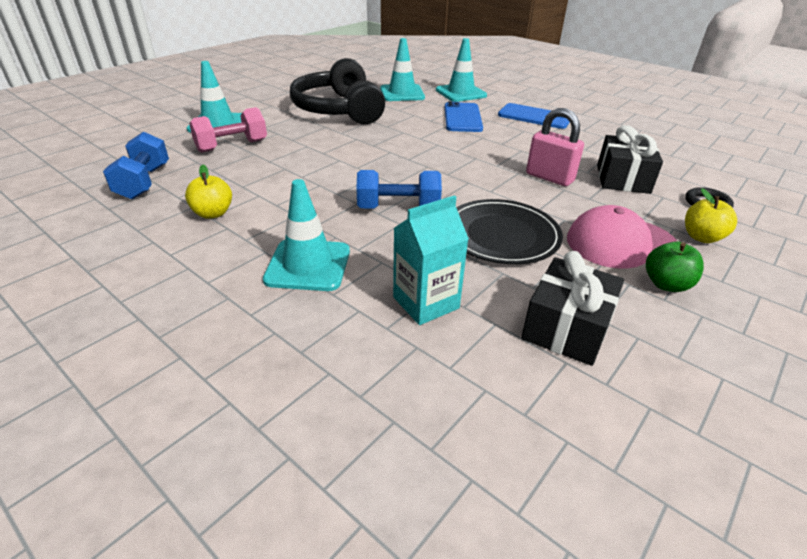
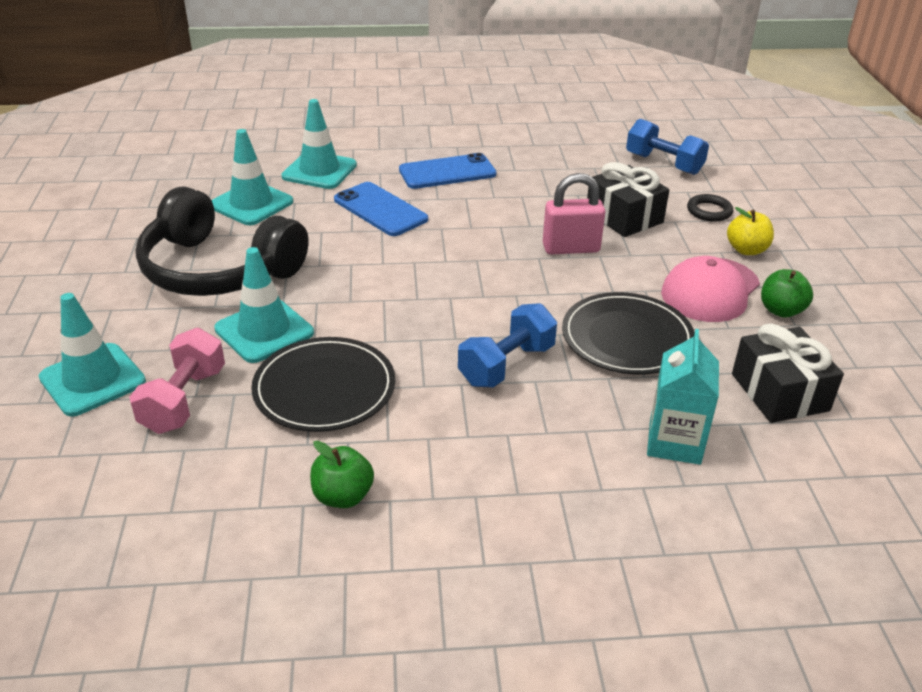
camera: 45 degrees left, 0 degrees up
(144, 182) = (174, 520): blue dumbbell -> blue dumbbell (663, 164)
(213, 213) = (343, 496): yellow apple -> green apple
(292, 170) = (324, 388): none -> black plate
(308, 265) = (536, 479): turquoise traffic cone -> turquoise traffic cone (264, 331)

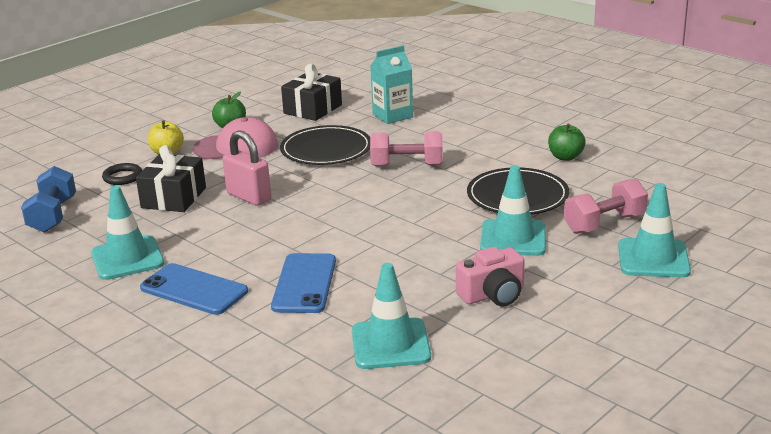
camera: 130 degrees left, 10 degrees down
(218, 269) = (493, 295): black headphones -> pink camera
(319, 171) = (282, 350): turquoise traffic cone -> turquoise traffic cone (127, 258)
(506, 365) = (407, 165): blue dumbbell -> pink dumbbell

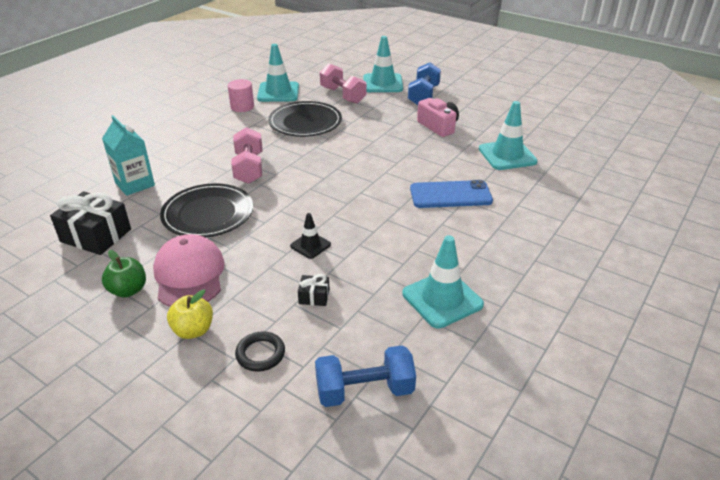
camera: 100 degrees left, 10 degrees up
(173, 198) = (314, 297): black gift -> black gift, size x0.47
(194, 290) = (479, 246): blue phone -> none
(249, 197) = (310, 245): pink padlock -> black traffic cone
(513, 238) = (367, 122): turquoise traffic cone -> turquoise traffic cone (278, 92)
(565, 157) = (242, 107): green apple -> pink cylinder
(606, 292) = (423, 96): none -> blue dumbbell

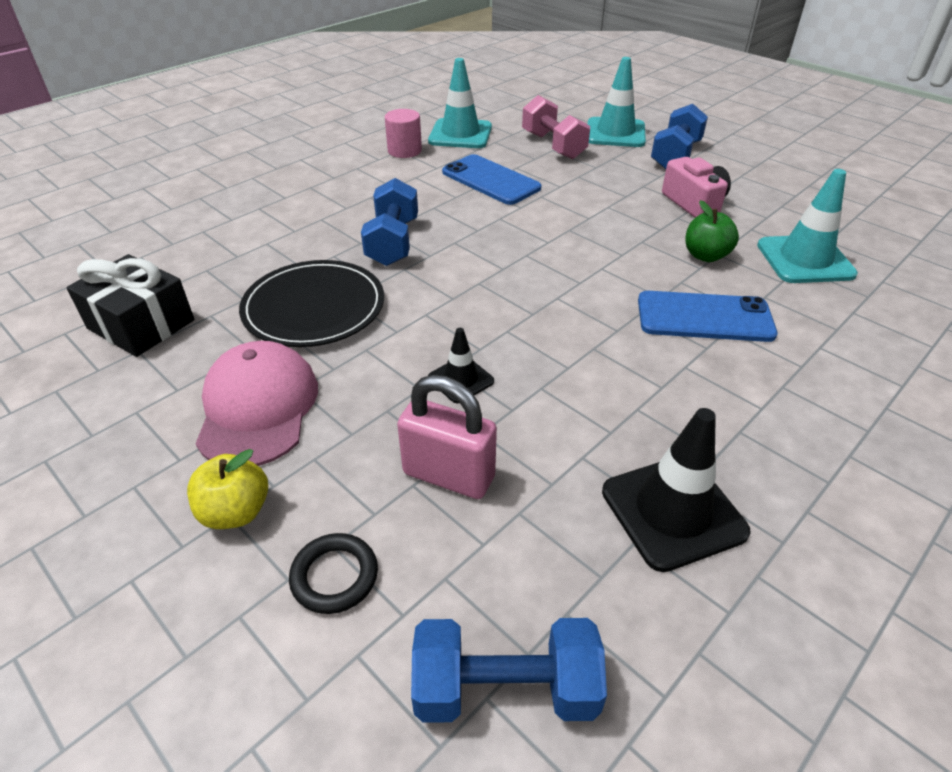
camera: 10 degrees right, 5 degrees up
(128, 290) = (157, 423): green apple -> green apple (705, 256)
(135, 184) = (222, 250): turquoise carton -> none
(249, 168) = (393, 242): pink dumbbell -> blue dumbbell
(305, 122) = (491, 180): black plate -> blue phone
(314, 297) = (449, 475): black gift -> pink padlock
(442, 299) = (673, 511): turquoise traffic cone -> black traffic cone

